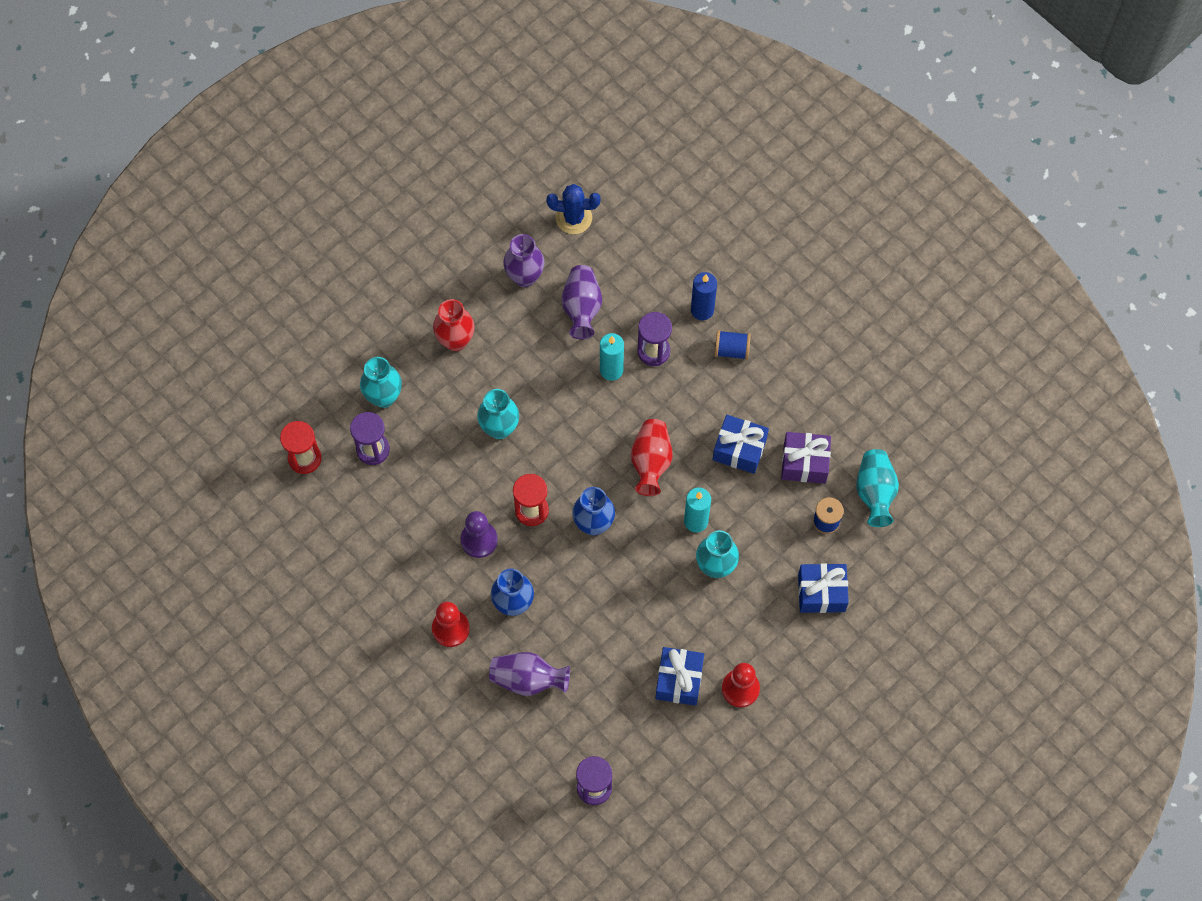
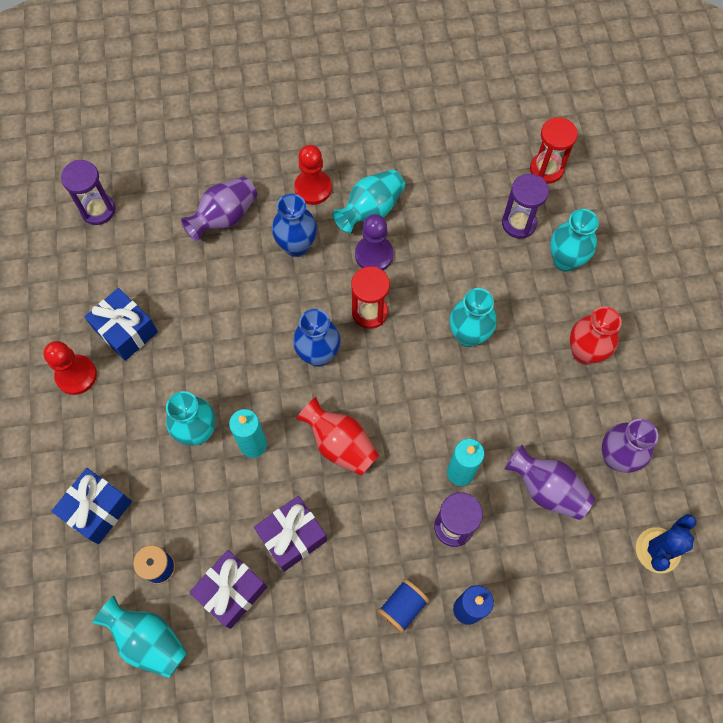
camera: 125 degrees right, 0 degrees up
(439, 569) = (371, 210): none -> turquoise vase
(739, 449) = (292, 536): blue gift -> purple gift

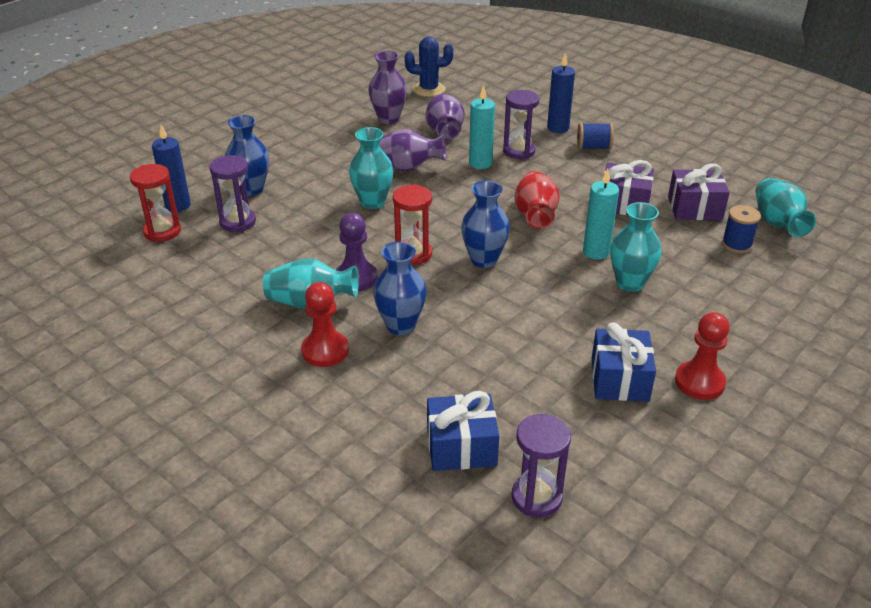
camera: 130 degrees left, 30 degrees down
(97, 510) = (758, 296): blue gift -> blue gift (461, 447)
(224, 217) = (427, 390): purple vase -> purple vase (406, 168)
(565, 260) = (251, 189): turquoise vase -> blue vase
(580, 197) = (178, 205): none -> blue candle
(584, 352) = (325, 154): red vase -> none

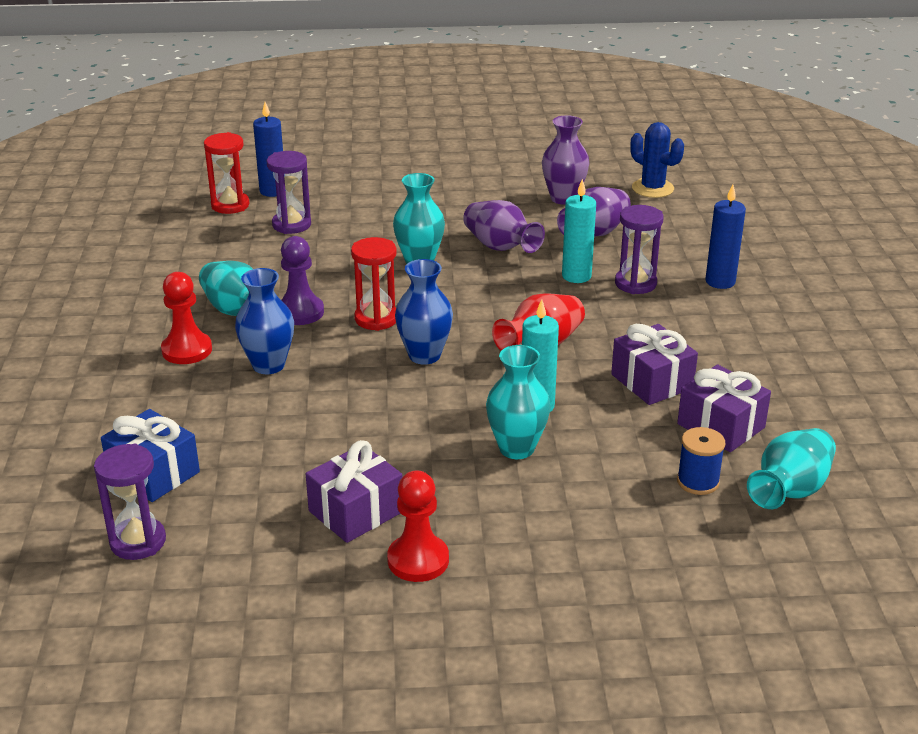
camera: 45 degrees right, 5 degrees down
(251, 189) = (345, 204): blue vase -> none
(593, 147) = (723, 317): blue spool -> none
(620, 379) = (356, 511): blue gift -> purple gift

